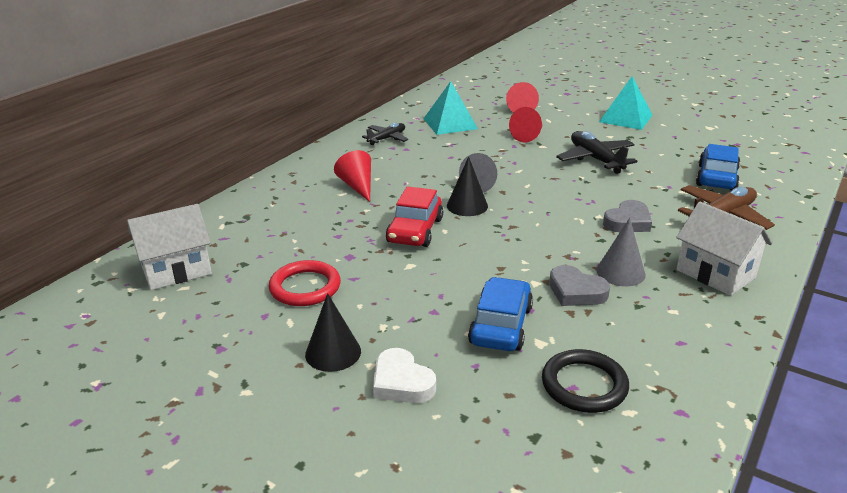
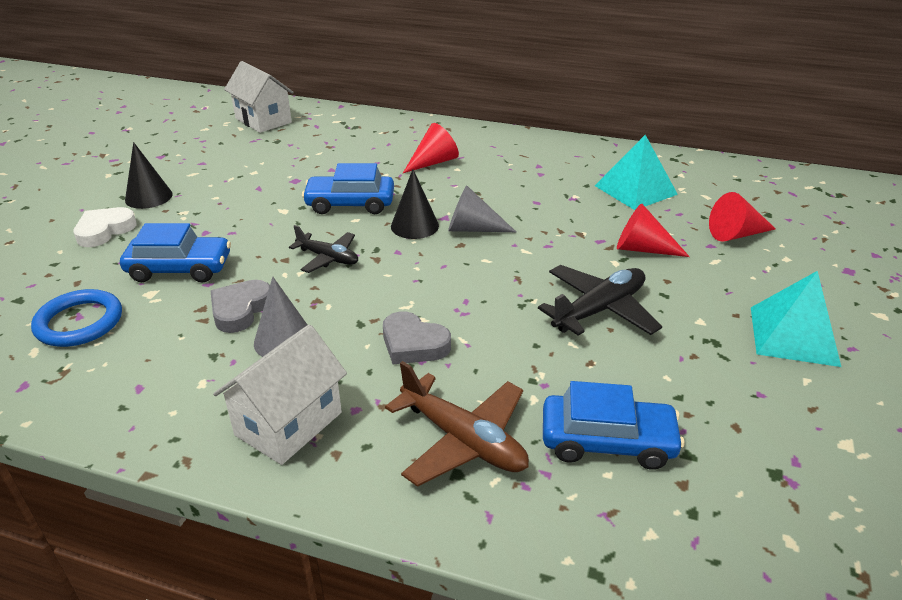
camera: 75 degrees right, 5 degrees up
(305, 287) = (242, 170): red ring -> none
(387, 138) = (560, 159): black plane -> black plane (328, 258)
(415, 230) = (350, 204): red car -> blue car
(584, 385) = (79, 322): black ring -> blue ring

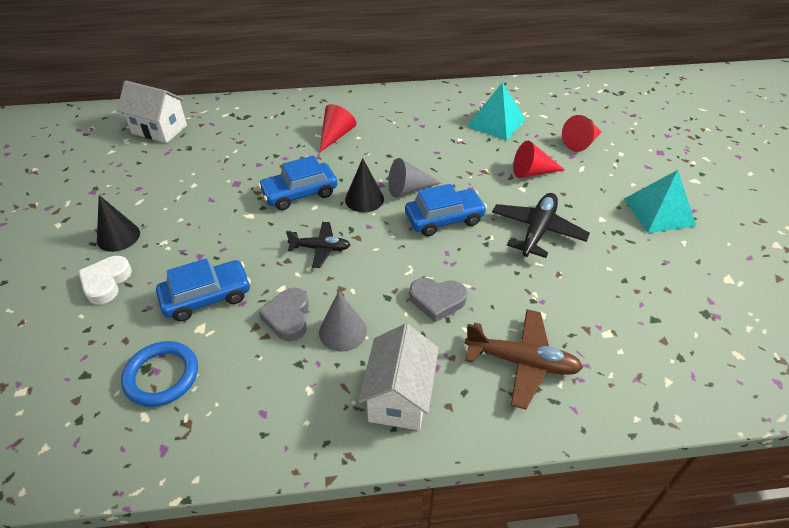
camera: 25 degrees left, 10 degrees up
(607, 441) = (606, 328): blue car -> blue car (444, 219)

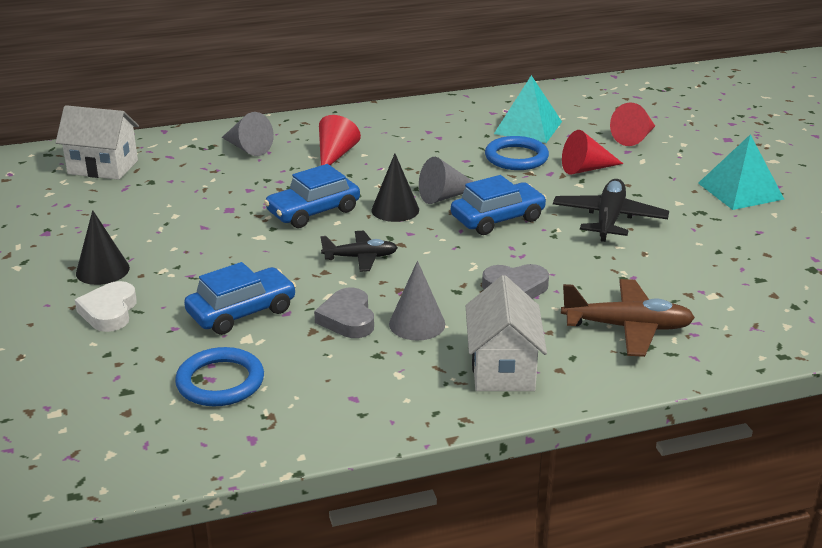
camera: 10 degrees left, 15 degrees down
(272, 121) = (247, 148): none -> grey cone
(478, 153) = (516, 157): none -> blue ring

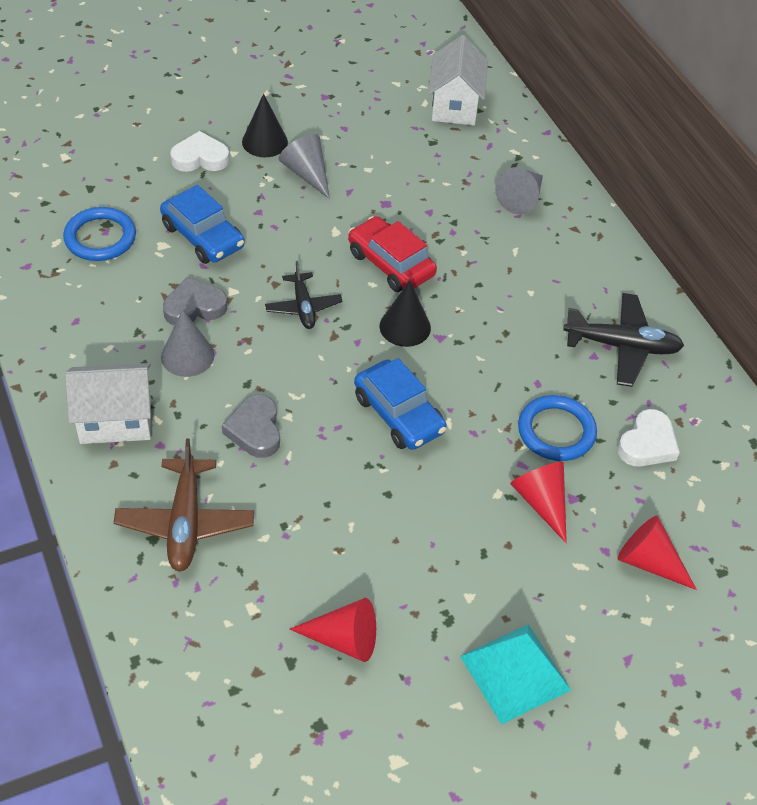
camera: 80 degrees right, 20 degrees up
(313, 211) = (390, 264): blue car -> red car
(335, 155) = (522, 268): red cone -> red cone (343, 639)
(445, 196) = (443, 367): grey cone -> grey cone (307, 174)
(528, 127) = (647, 444): turquoise pyramid -> white heart
(609, 219) = (413, 519): black plane -> black plane (622, 346)

